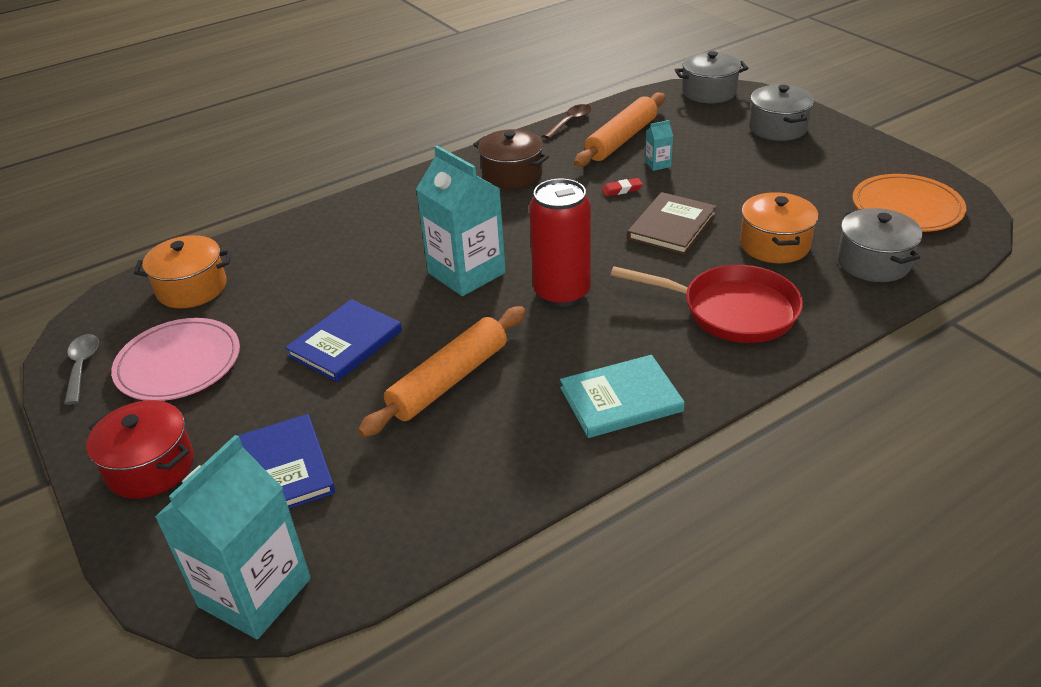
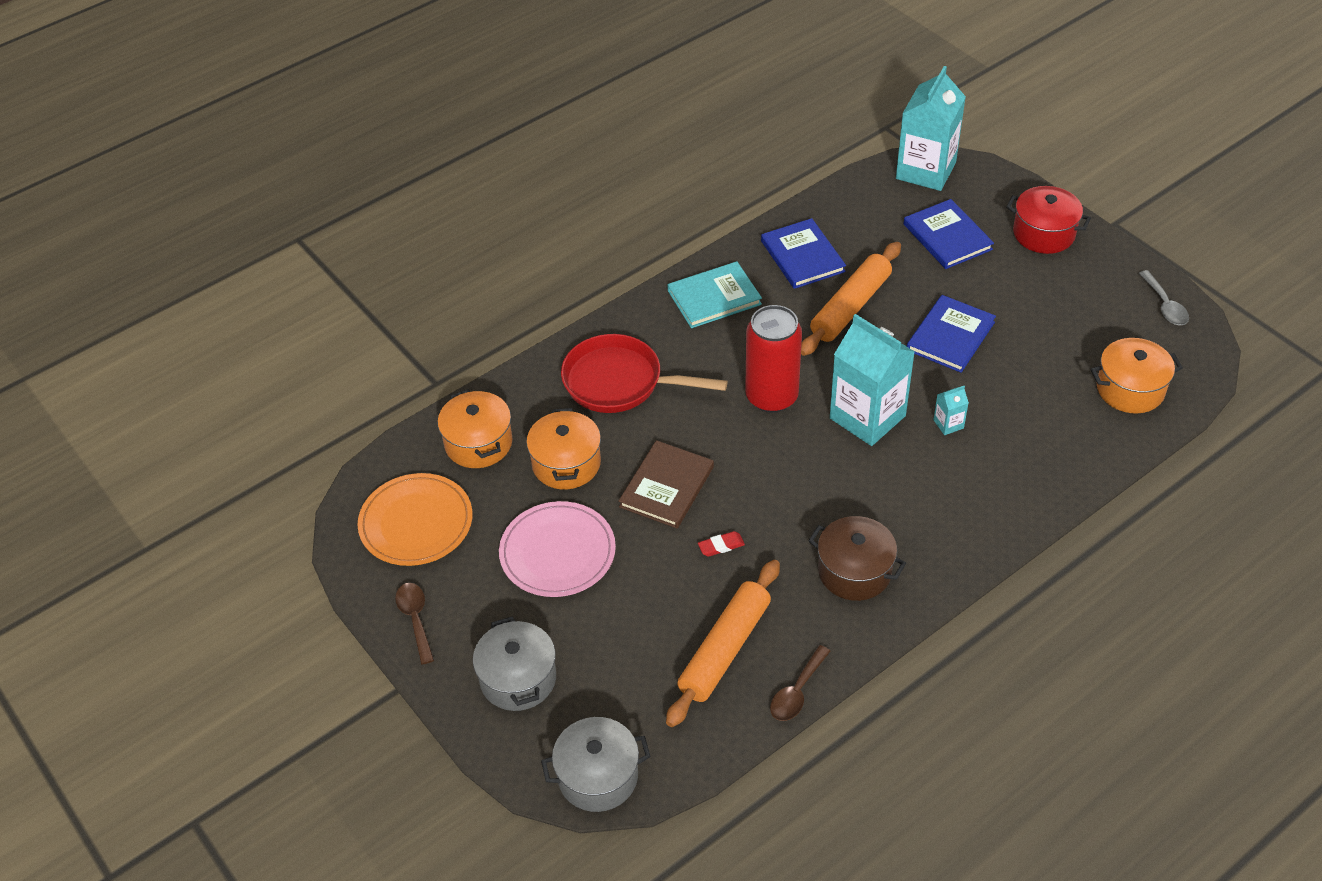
camera: 175 degrees right, 10 degrees up
(178, 363) = (1083, 312): pink plate -> pink plate (557, 552)
(493, 450) = (802, 256): none -> blue book
(657, 164) = (679, 596): turquoise carton -> turquoise carton (948, 424)
(873, 262) = (478, 443): grey pot -> orange pot
(874, 155) = (415, 619): none -> brown spoon

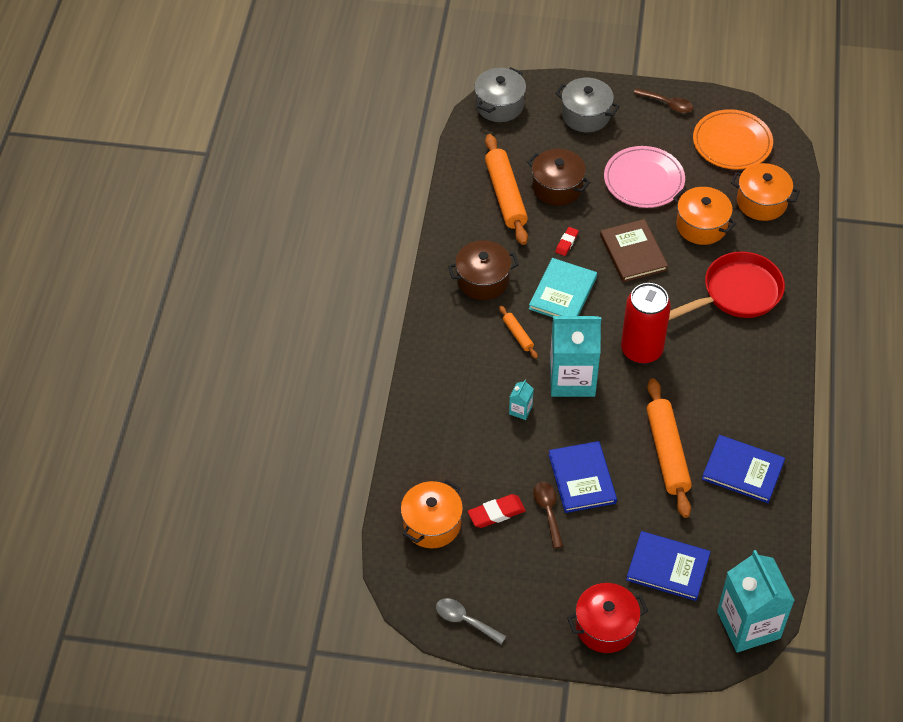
camera: 135 degrees right, 5 degrees up
(657, 615) = (557, 187): none -> brown pot
(714, 297) = (757, 393): turquoise book -> turquoise book (563, 293)
(797, 691) = (449, 202): brown spoon -> brown spoon (548, 511)
(877, 491) = (518, 335): none -> orange rolling pin
(1059, 360) = (496, 513): none -> red eraser

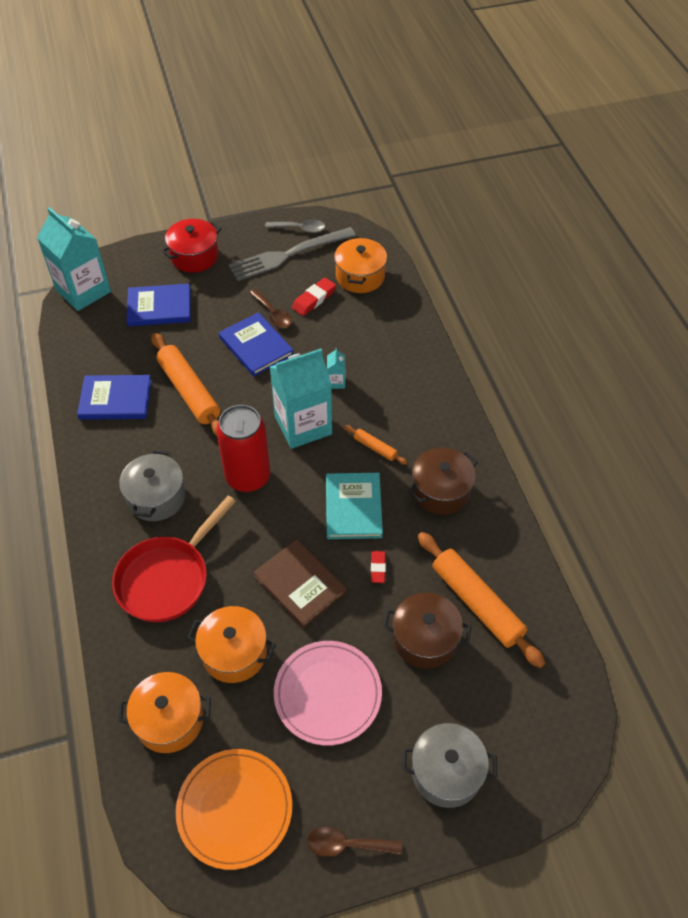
camera: 155 degrees right, 0 degrees up
(496, 586) = (288, 255): none -> grey fork
(499, 105) = (563, 740): grey pot -> grey pot (156, 497)

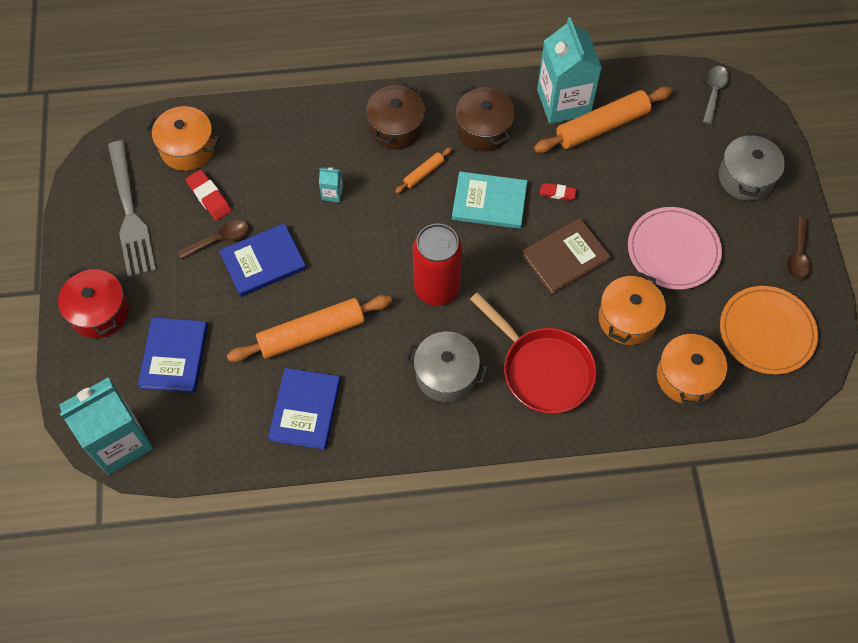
camera: 80 degrees left, 10 degrees up
(300, 228) = (90, 196): grey spoon -> grey spoon (714, 92)
(303, 425) = (382, 231): turquoise carton -> turquoise carton (563, 102)
(425, 639) = (631, 170): brown pot -> brown pot (396, 127)

